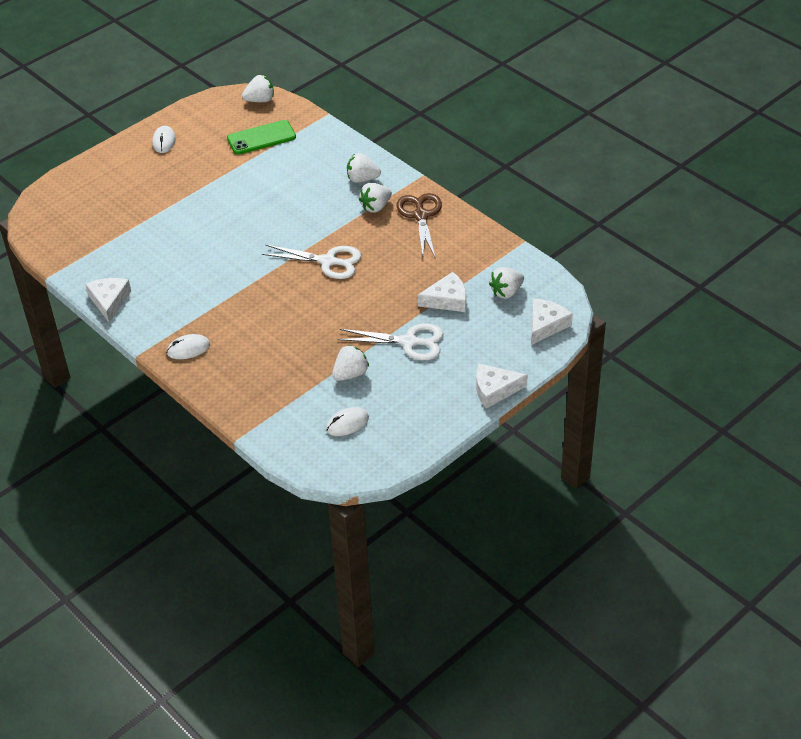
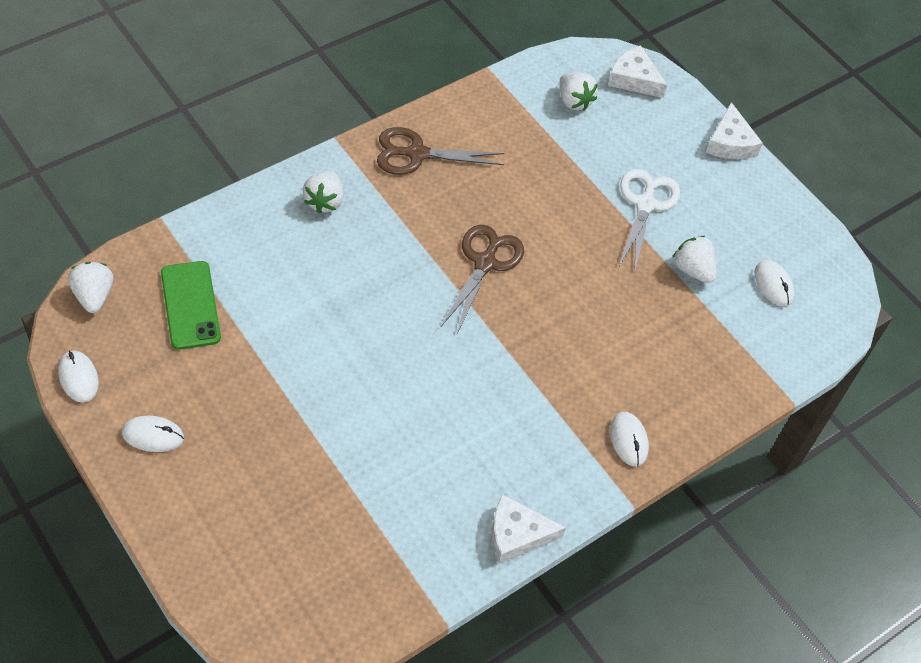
camera: 90 degrees left, 10 degrees up
(200, 107) = (78, 378): none -> white mouse
(328, 261) = (485, 263): white scissors -> brown scissors
(376, 207) = (387, 196): white strawberry -> none
(447, 300) = (578, 156): white cheese -> none

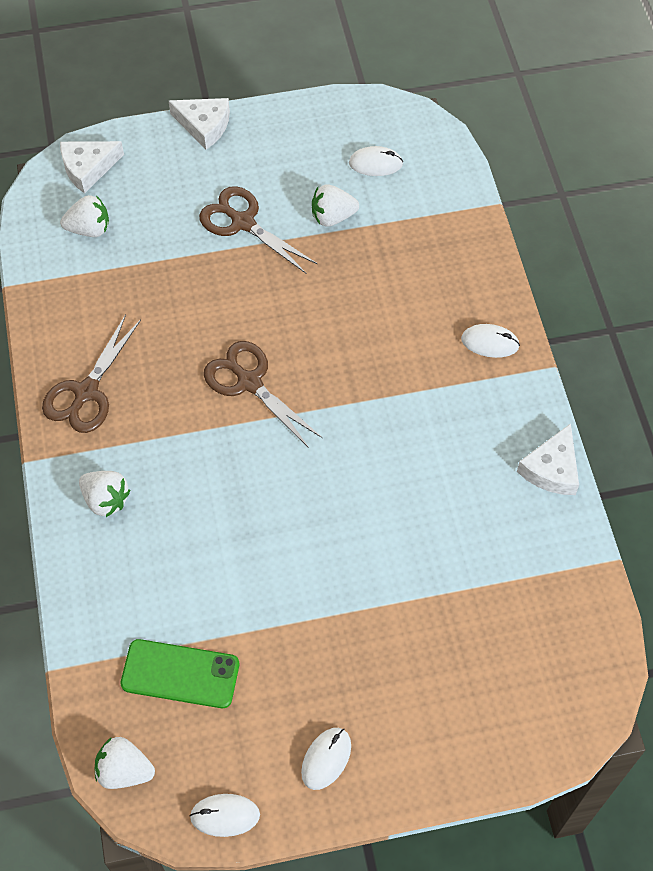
camera: 60 degrees left, 5 degrees up
(645, 204) = (243, 222): white scissors -> brown scissors

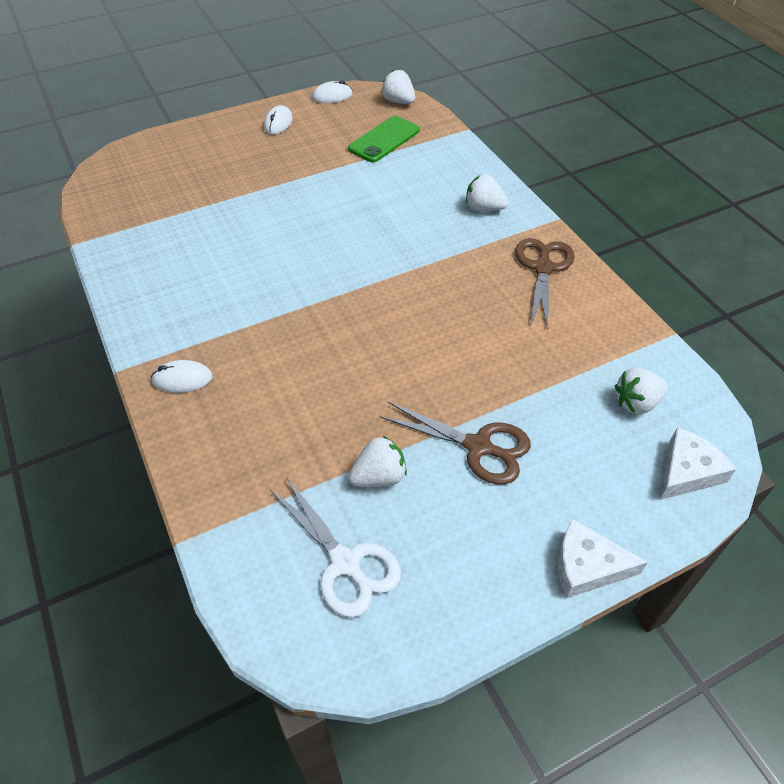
camera: 165 degrees right, 10 degrees down
(124, 770) = (398, 101): white strawberry -> white strawberry turned 135 degrees counterclockwise
(180, 674) = (384, 140): green phone -> green phone turned 45 degrees counterclockwise
(249, 382) = (407, 301): brown scissors -> none
(375, 163) = (345, 563): white mouse -> white scissors
(552, 469) = (123, 290): white cheese -> none

